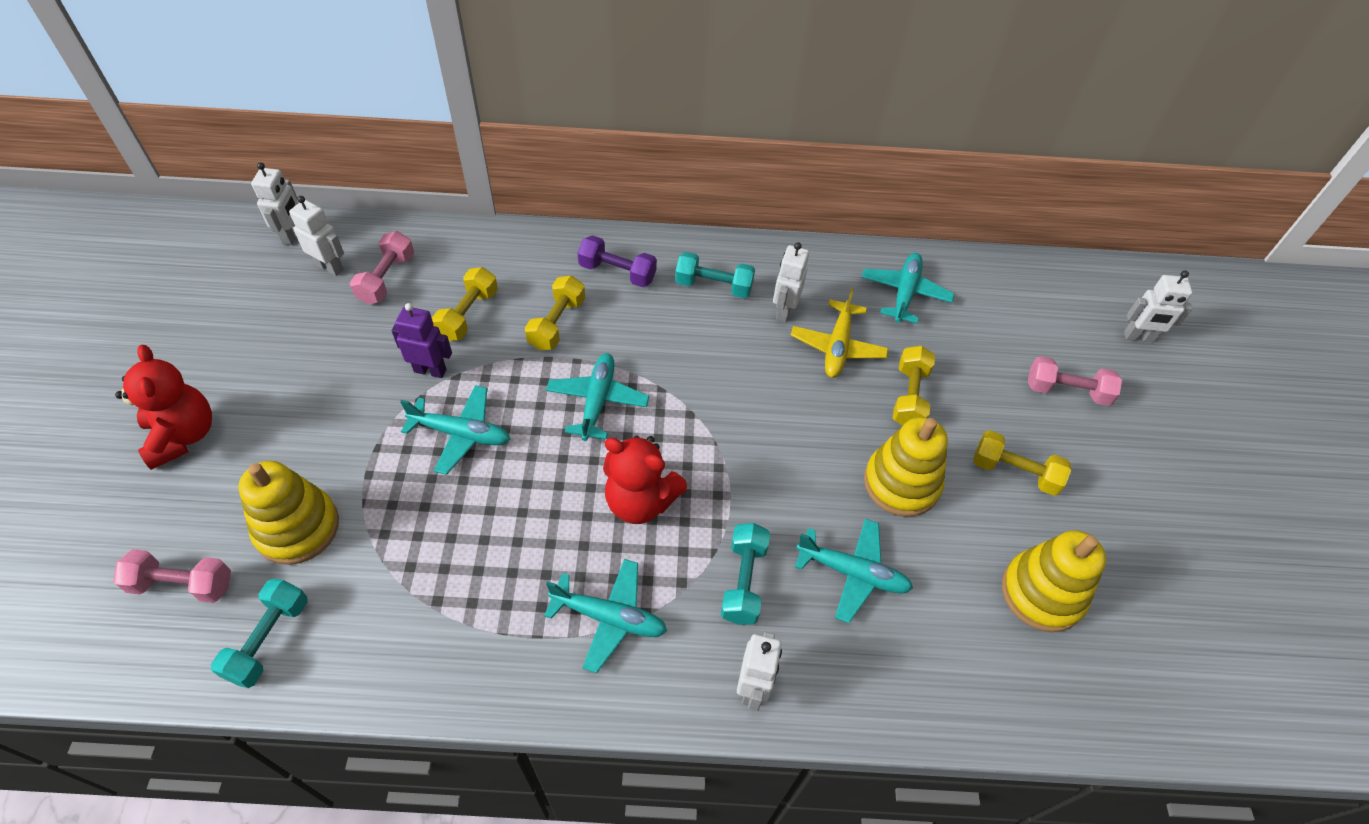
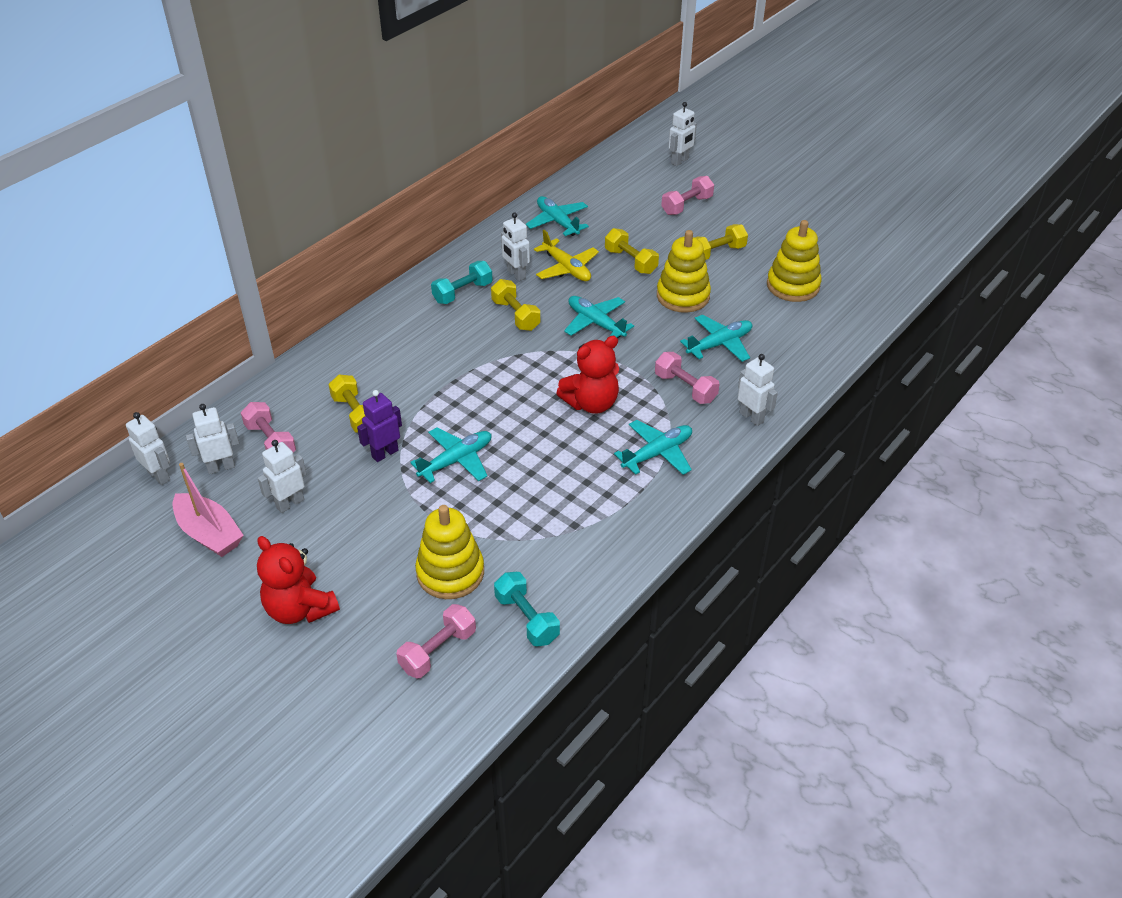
camera: 50 degrees left, 10 degrees down
(183, 436) = (300, 609): red teddy bear -> red teddy bear turned 150 degrees counterclockwise
(242, 312) = (209, 533): none -> pink boat
(315, 342) = (290, 503): none -> white robot
(557, 323) = (413, 375): yellow dumbbell -> yellow dumbbell (515, 315)
(597, 401) = (497, 386): turquoise plane -> turquoise plane (595, 323)
(617, 272) = (401, 328): purple dumbbell -> none
(744, 581) = (685, 388): turquoise dumbbell -> pink dumbbell

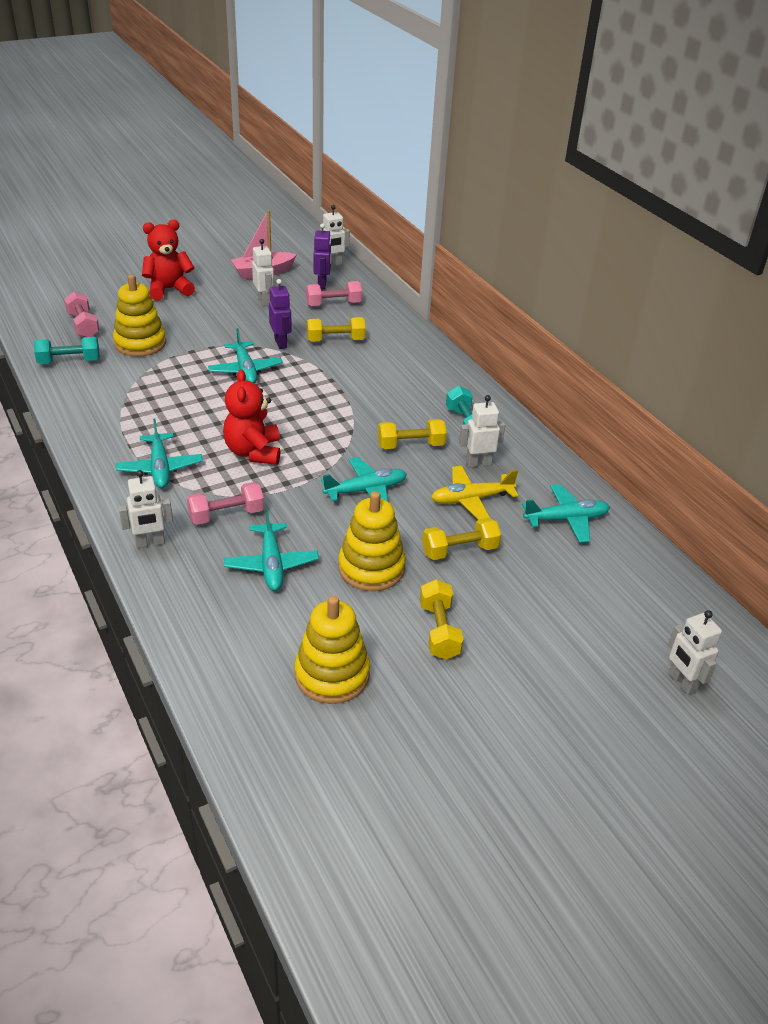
camera: 110 degrees right, 5 degrees down
(221, 467) = (322, 284): white robot -> purple robot
(686, 205) = (560, 644): pink dumbbell -> none

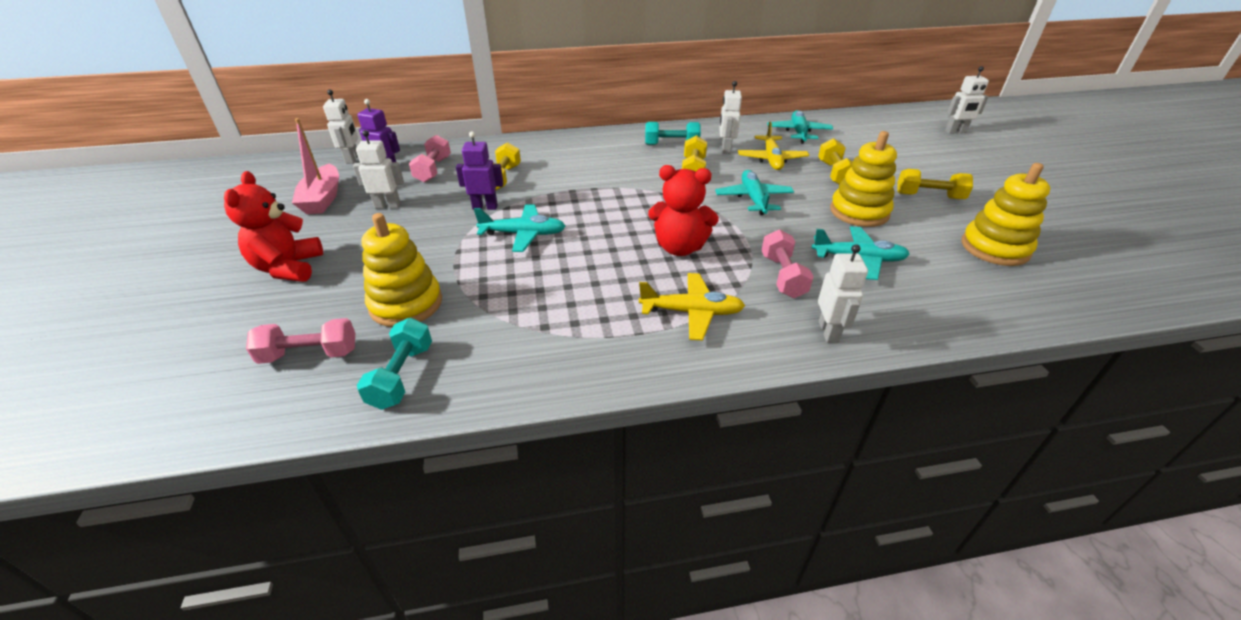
camera: 70 degrees left, 0 degrees up
(160, 468) = (692, 312): turquoise plane -> yellow plane

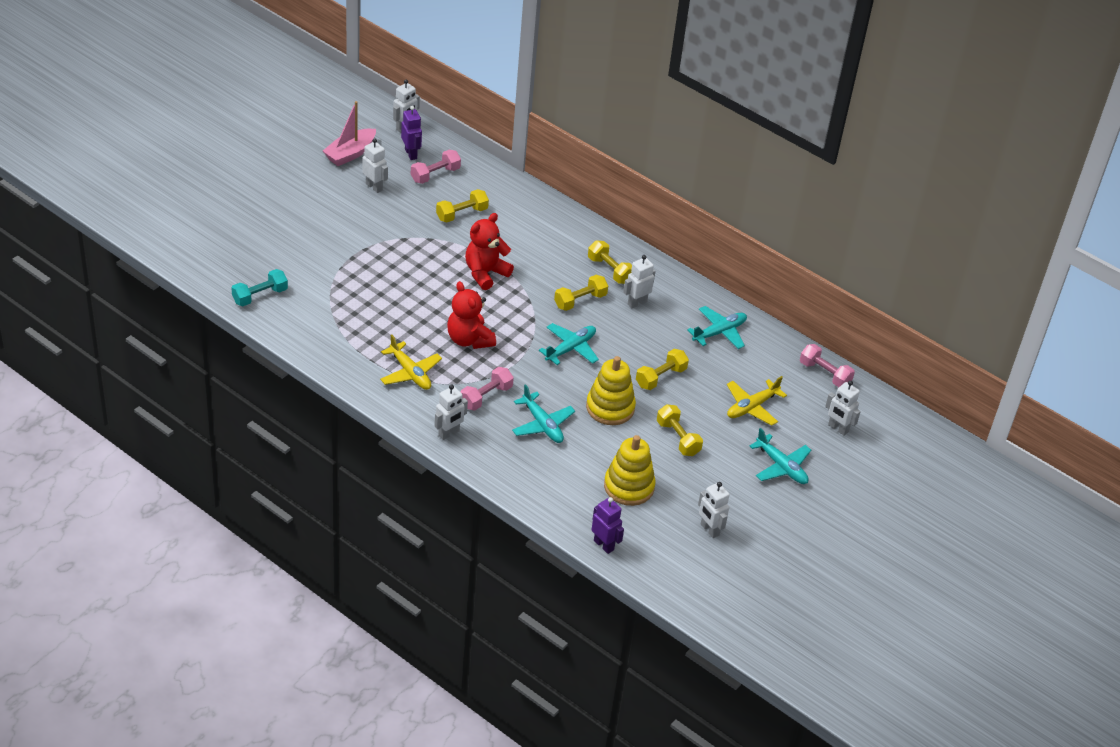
camera: 45 degrees right, 5 degrees up
(288, 268) = (282, 196): red teddy bear -> red teddy bear (485, 273)
(310, 354) = (240, 255): pink dumbbell -> pink dumbbell (825, 374)
(406, 304) = (304, 261): yellow stacking toy -> none
(485, 207) = (419, 229): purple robot -> purple robot (604, 545)
(523, 234) = (410, 265): turquoise plane -> turquoise plane (781, 466)
(671, 145) = (610, 270): turquoise dumbbell -> yellow dumbbell
(771, 159) = (647, 335): yellow plane -> yellow plane (752, 407)
(1084, 230) = (709, 530): none -> white robot

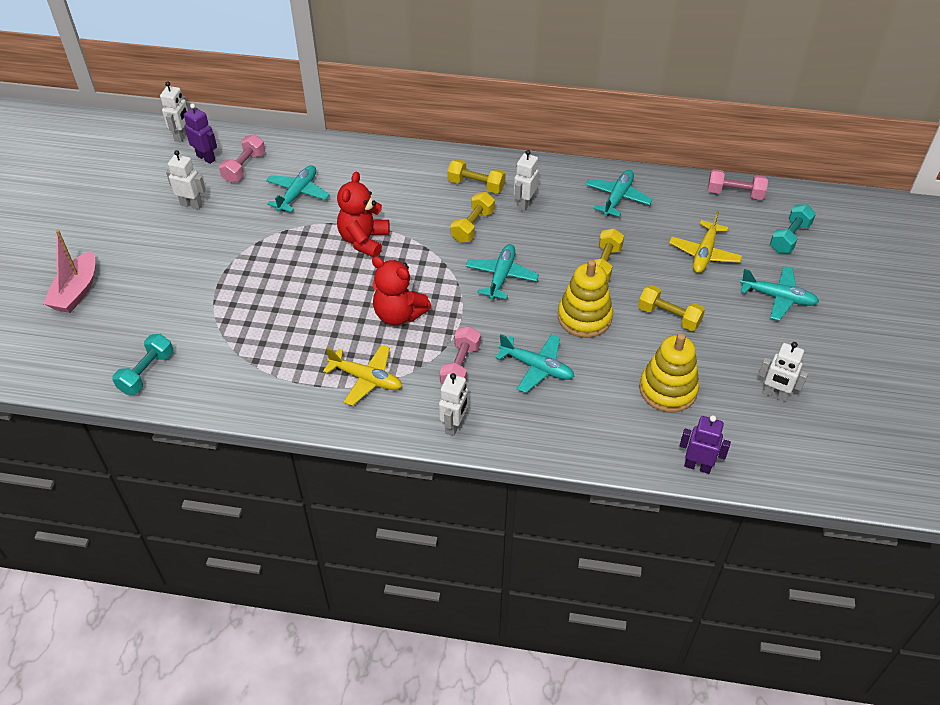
camera: 25 degrees left, 5 degrees up
(350, 153) = (144, 182): pink boat -> pink boat (76, 291)
(462, 214) = (298, 193): yellow dumbbell -> turquoise plane
(838, 428) = (790, 237): white robot -> turquoise dumbbell

